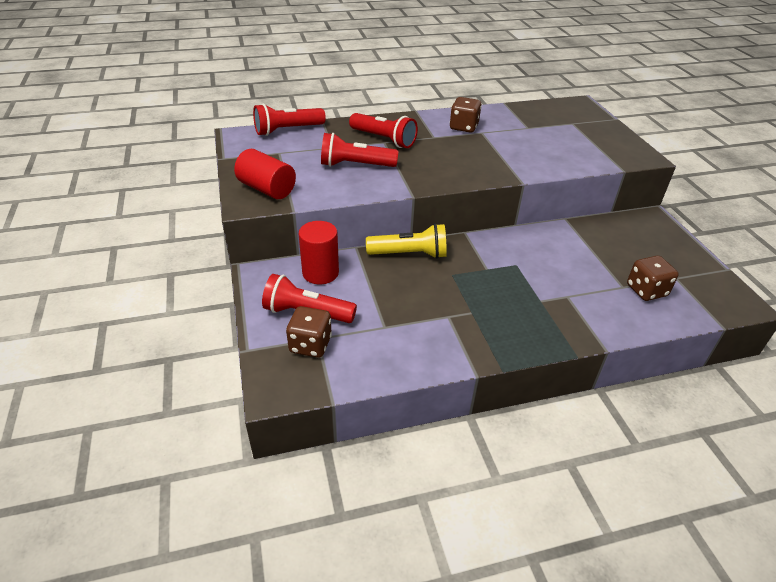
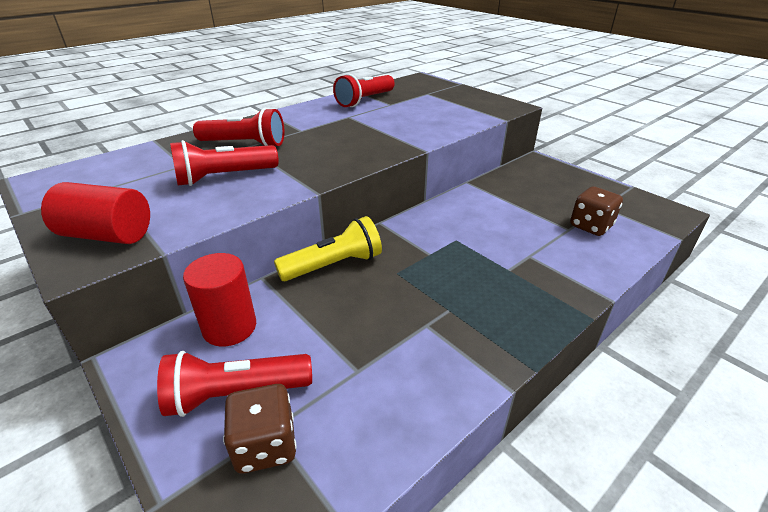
camera: 25 degrees left, 5 degrees down
(287, 130) = (111, 160): red flashlight -> red flashlight (364, 101)
(464, 127) = (327, 116): brown dice -> none

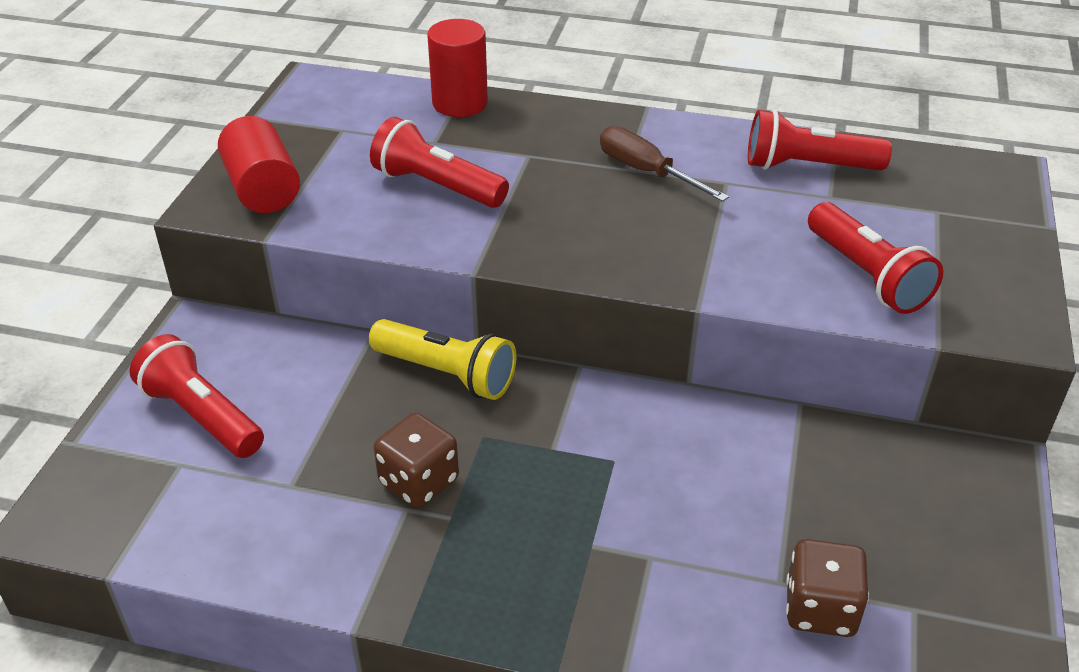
camera: 55 degrees right, 5 degrees up
(229, 327) = (280, 356): red cylinder -> red cylinder (460, 103)
(245, 144) = (532, 150): red flashlight -> red flashlight (867, 276)
(265, 445) = (160, 470): brown dice -> brown dice (419, 482)
(312, 127) = (646, 172): none -> brown screwdriver

